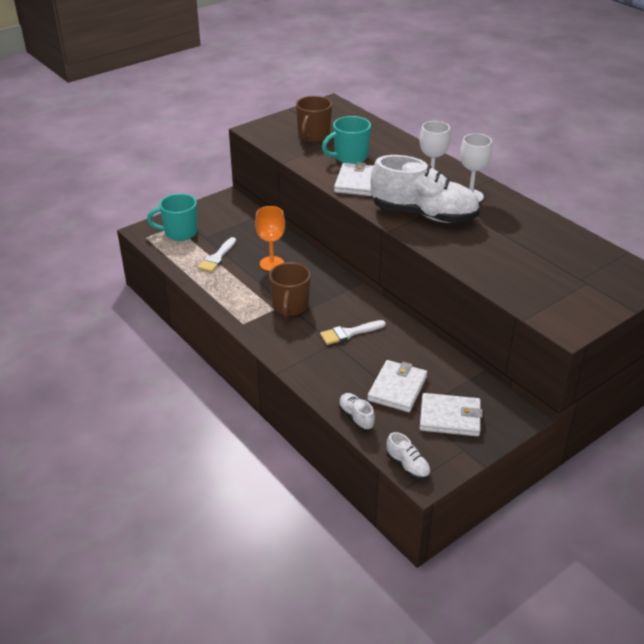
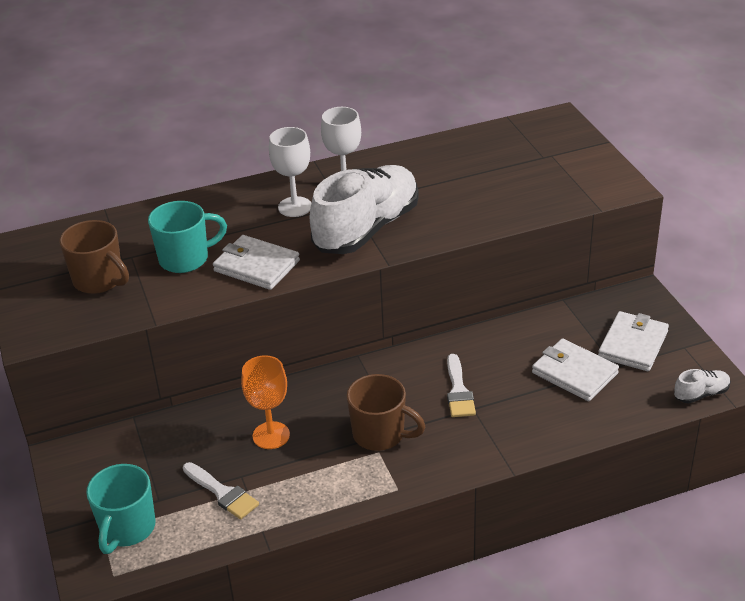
camera: 70 degrees left, 0 degrees up
(349, 157) = (185, 259): turquoise mug -> turquoise mug turned 105 degrees counterclockwise
(356, 417) = (615, 417): white shoe -> none

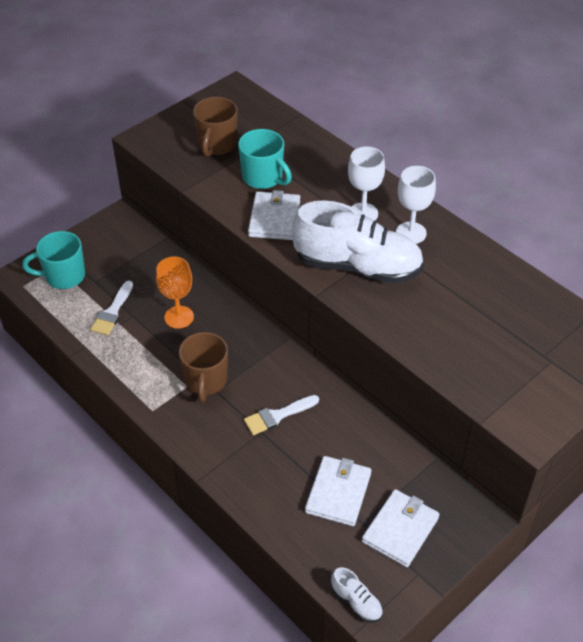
camera: 65 degrees right, 10 degrees up
(633, 344) = (400, 529): white wallet -> white wallet turned 60 degrees counterclockwise

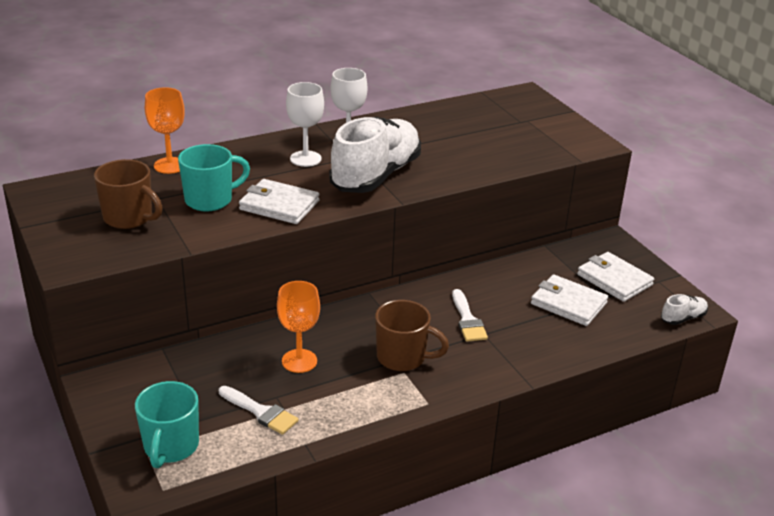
camera: 75 degrees left, 15 degrees down
(306, 140) = (170, 165): none -> orange goblet

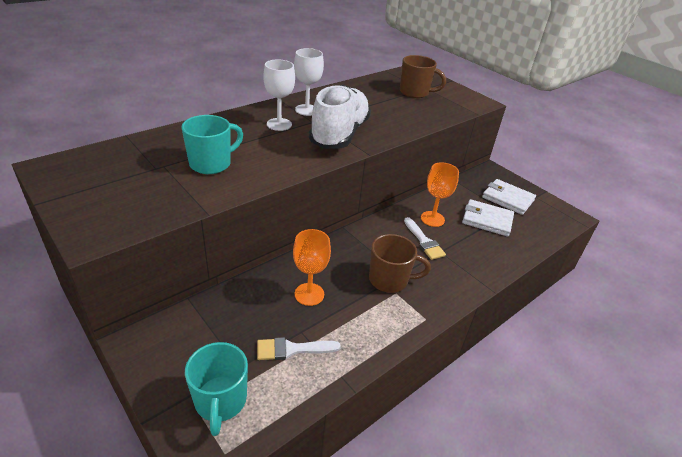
camera: 15 degrees left, 5 degrees up
(129, 218) = (142, 186): brown mug -> brown mug (415, 93)
(170, 165) = (167, 137): orange goblet -> orange goblet (432, 219)
(260, 412) = (292, 349): white brush -> white brush turned 150 degrees clockwise
(279, 205) = (272, 164): white wallet -> none
(683, 318) = (566, 223): white shoe -> none

